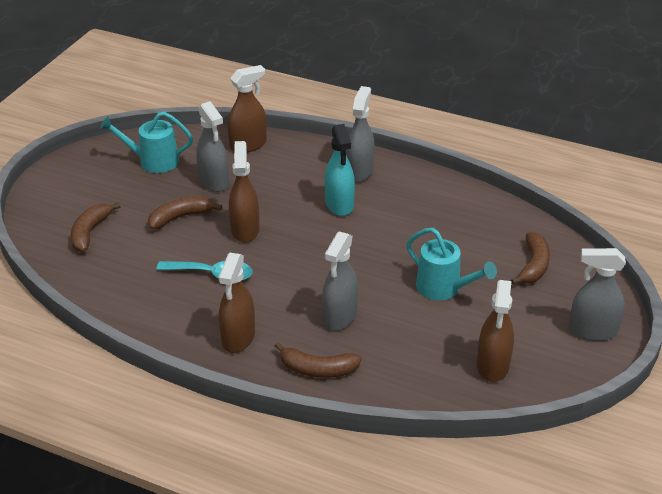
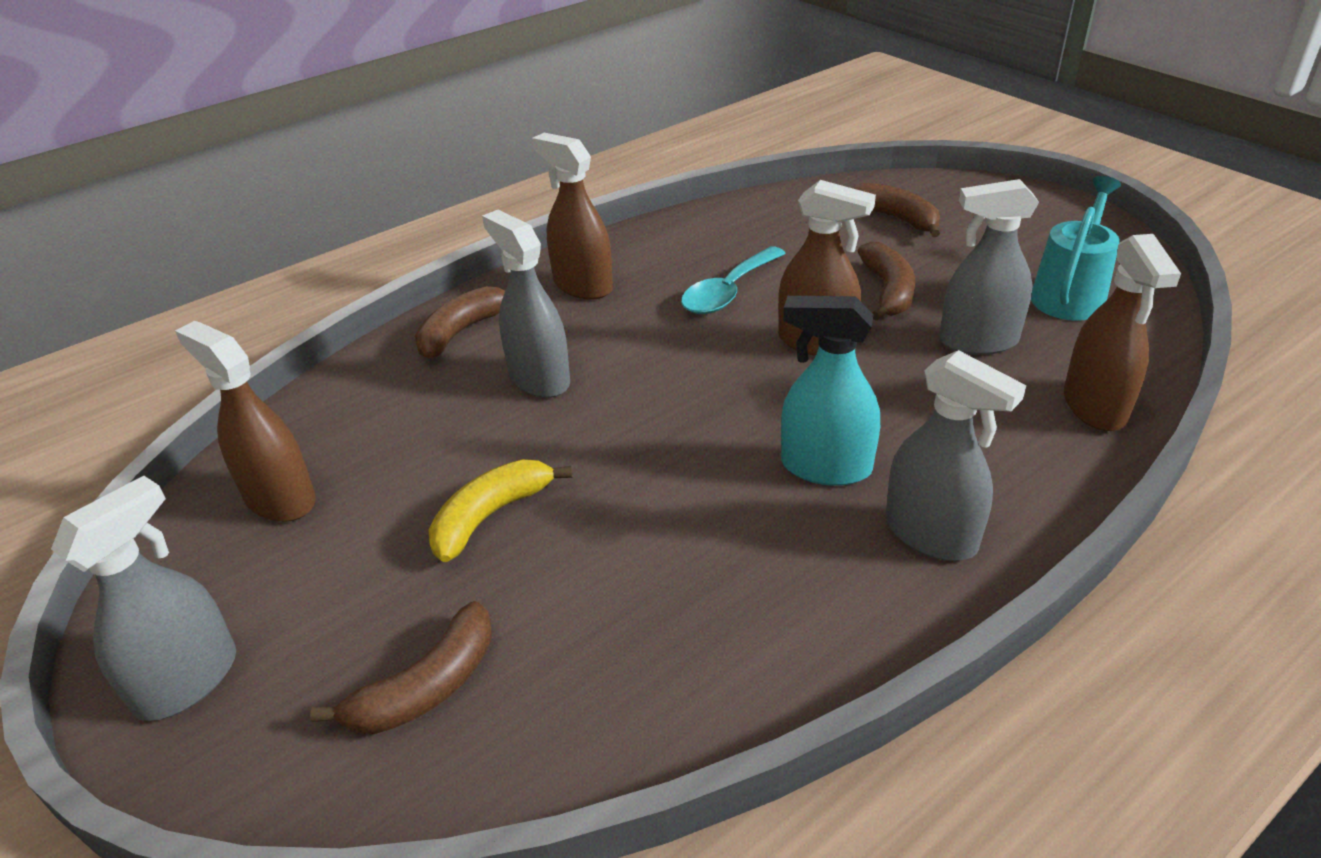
camera: 120 degrees right, 0 degrees up
(444, 288) = (490, 516): turquoise watering can -> yellow banana
(533, 266) = (426, 687): brown banana -> brown banana turned 90 degrees counterclockwise

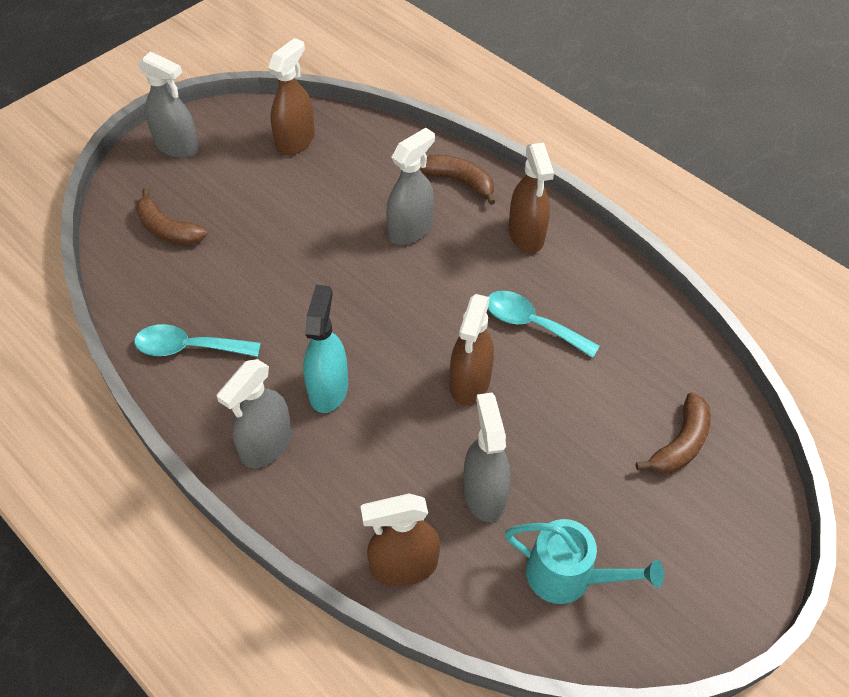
camera: 80 degrees right, 15 degrees up
(490, 516) = (282, 230): yellow banana -> none
(582, 285) = (526, 235): brown spray bottle -> brown spray bottle turned 135 degrees clockwise
(734, 640) = (188, 347): none -> turquoise spoon
(888, 291) = (550, 433): brown banana -> none

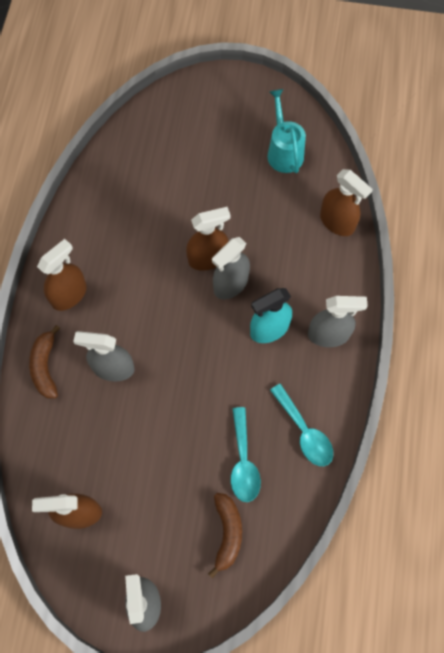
camera: 125 degrees left, 15 degrees up
(484, 493) = (270, 211): grey spray bottle -> grey spray bottle (230, 284)
(531, 324) = (141, 251): turquoise spoon -> turquoise spoon (243, 462)
(680, 443) = (170, 140): brown banana -> none

